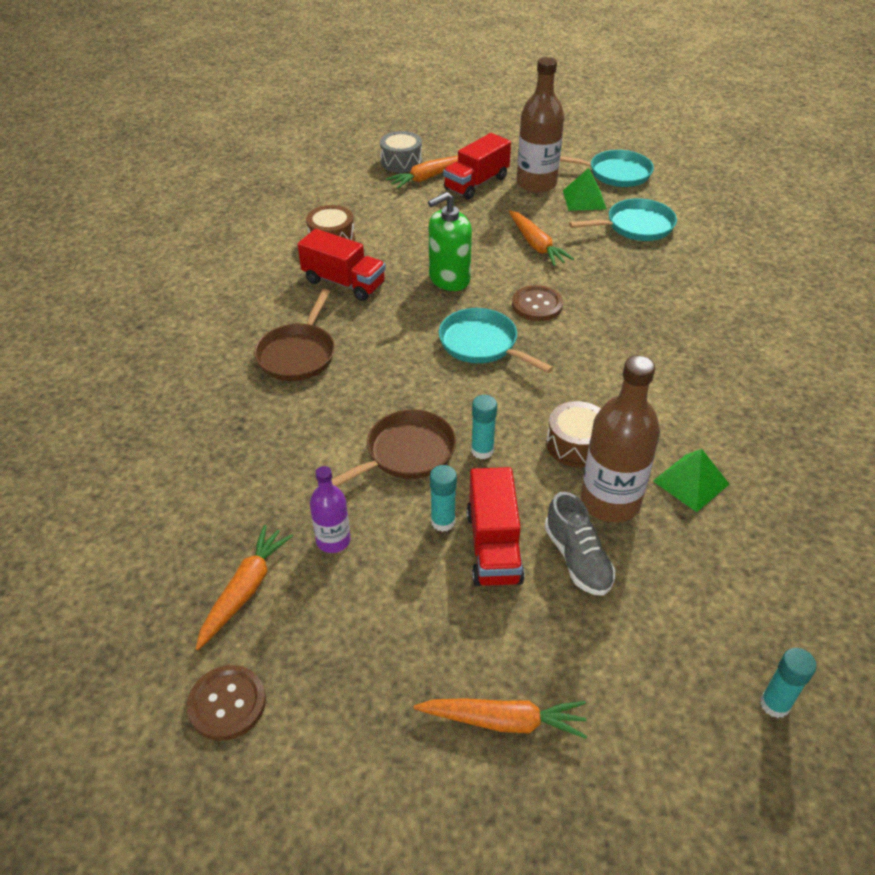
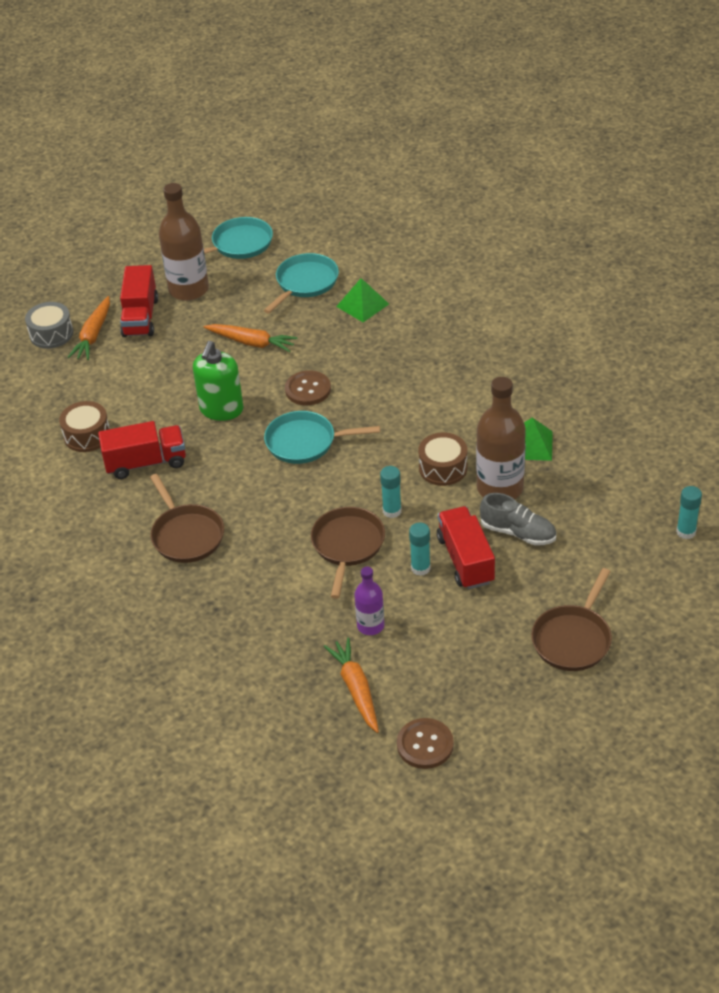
camera: 40 degrees left, 0 degrees up
(493, 546) = (465, 560): red truck -> red truck turned 150 degrees counterclockwise
(504, 721) = (573, 639): orange carrot -> brown pan
(584, 199) = (242, 282): green pyramid -> green pyramid (362, 305)

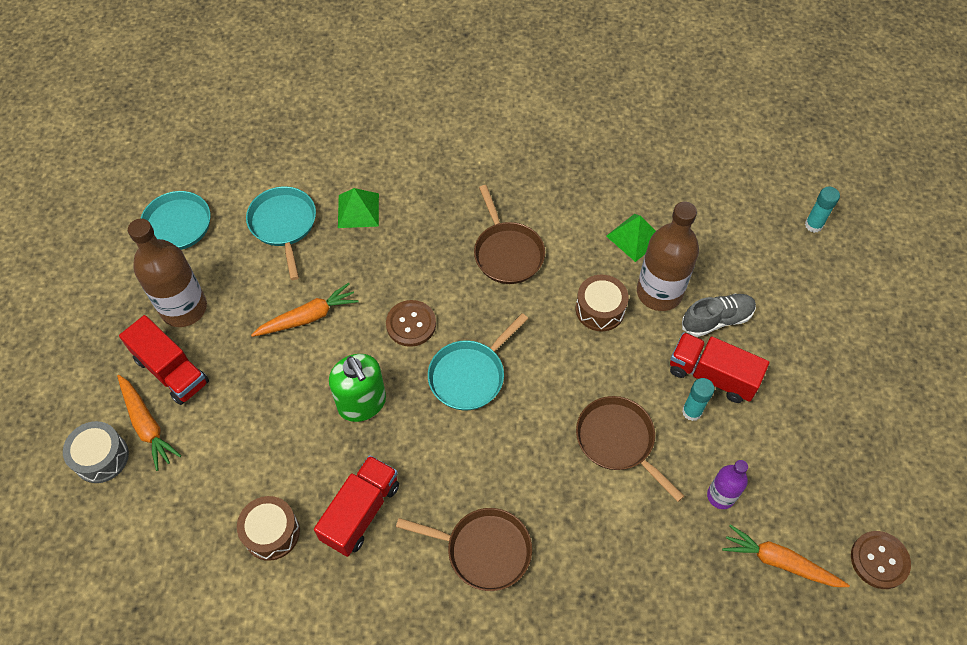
camera: 50 degrees left, 15 degrees up
(392, 511) = (611, 380): turquoise glue stick -> none
(573, 639) = (855, 376): brown pan -> brown pan (507, 253)

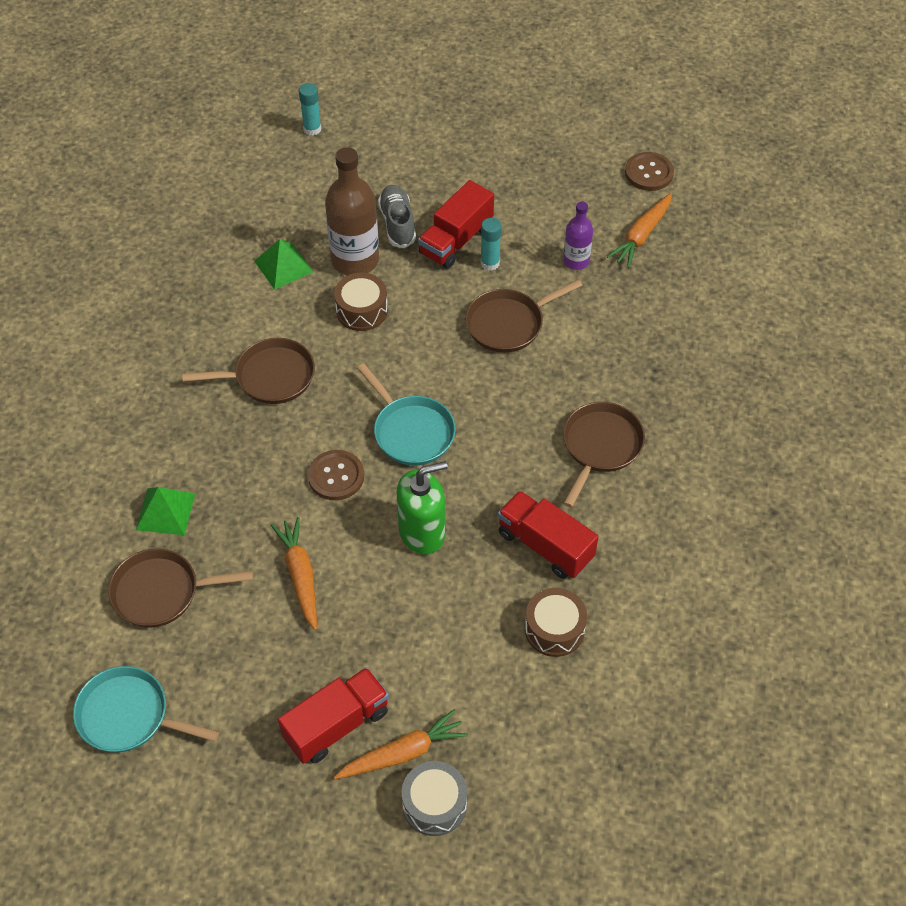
camera: 80 degrees left, 5 degrees down
(184, 308) = (251, 709): brown bottle -> none
(284, 225) = (161, 592): turquoise pan -> brown pan

